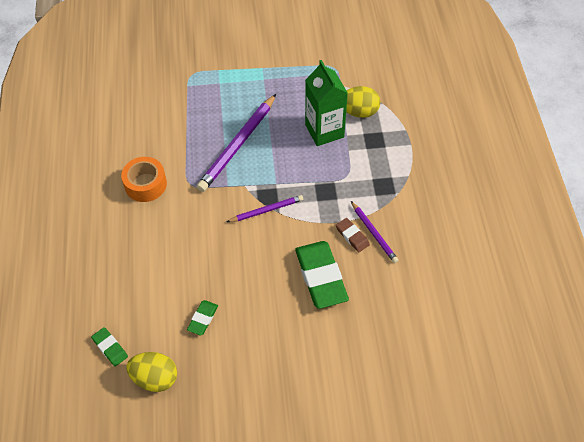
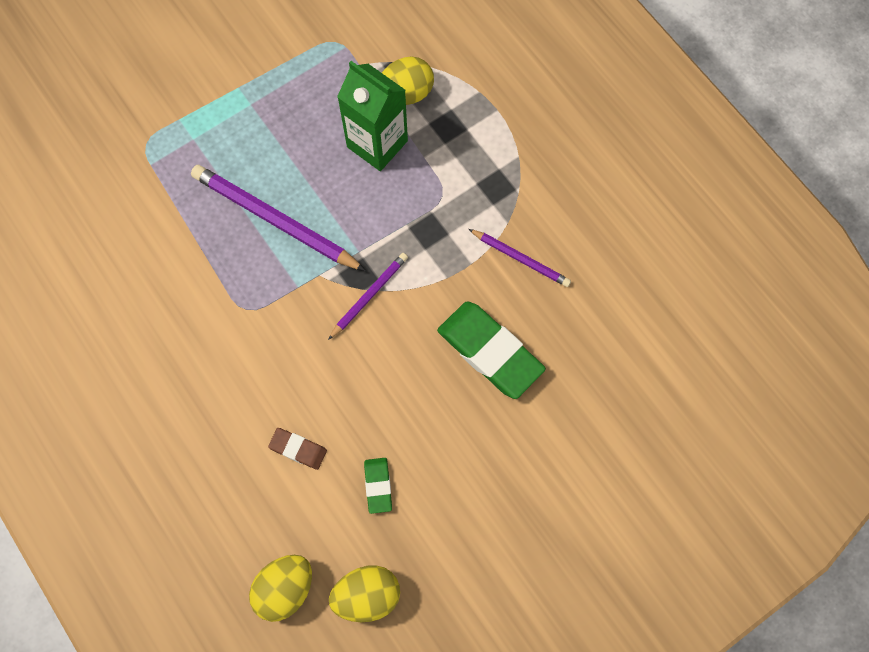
camera: 30 degrees left, 15 degrees up
(110, 348) = (285, 588): green eraser -> yellow egg
(145, 184) = (186, 340): orange tape -> none
(238, 145) = (275, 220): purple pencil -> purple pencil turned 120 degrees clockwise
(352, 236) = (497, 276): brown eraser -> brown eraser (298, 449)

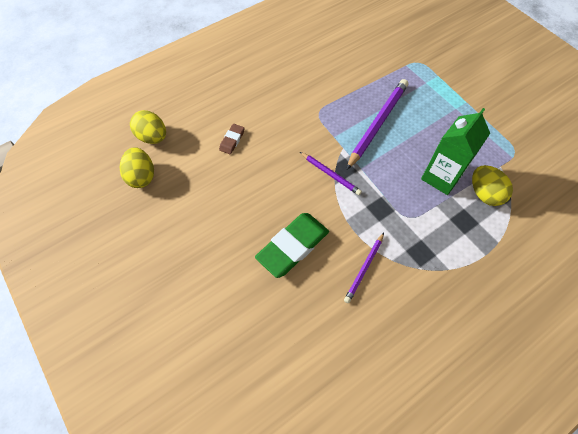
camera: 90 degrees right, 10 degrees down
(378, 486) = (206, 181): green eraser -> none

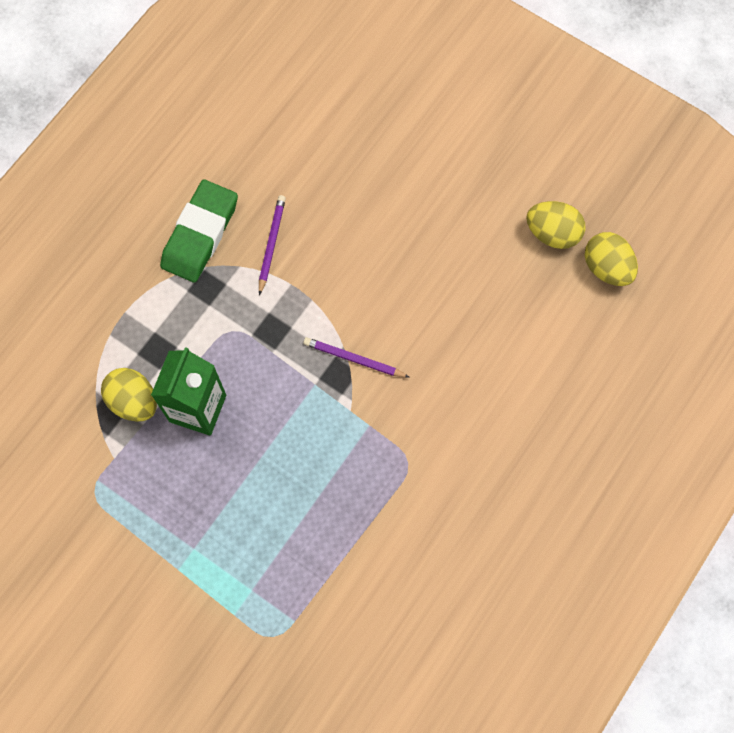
camera: 160 degrees right, 10 degrees up
(153, 137) = (630, 332): yellow egg -> yellow egg (552, 233)
(232, 140) = (515, 366): brown eraser -> none
(292, 246) = (367, 242): green eraser -> green eraser (200, 234)
(377, 124) = (310, 472): purple pencil -> none

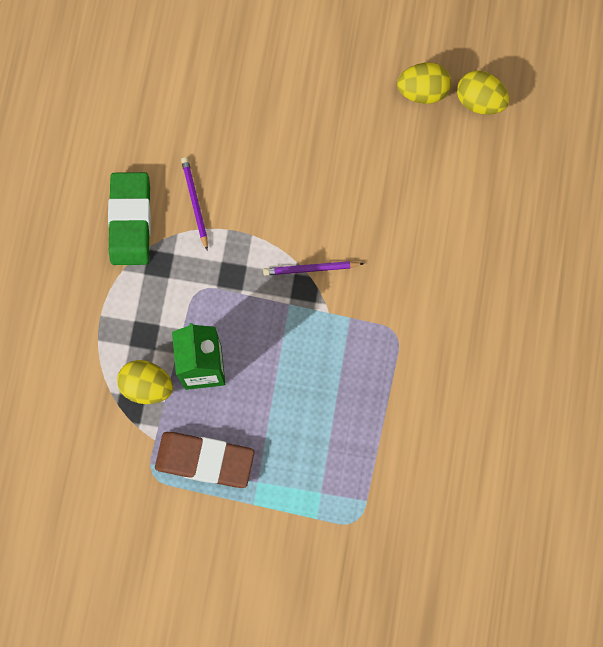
camera: 25 degrees left, 5 degrees up
(152, 502) = (205, 460): none -> brown eraser

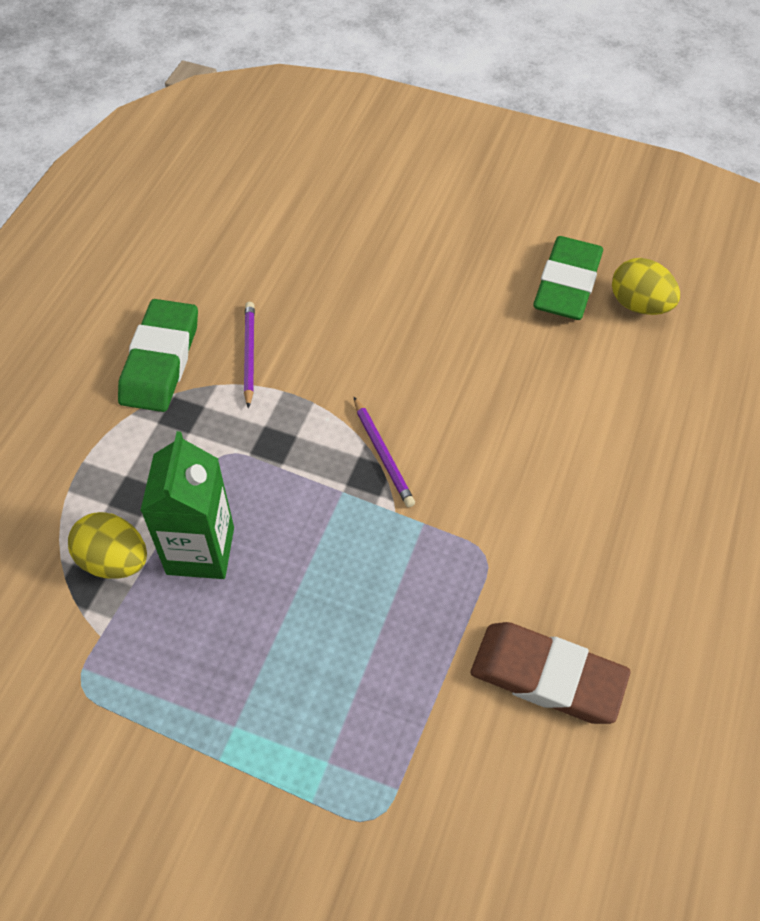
camera: 10 degrees right, 20 degrees down
(205, 460) = (164, 679): brown eraser -> brown eraser (547, 676)
(311, 269) = (382, 454): purple pencil -> purple pencil turned 120 degrees counterclockwise
(422, 91) = (567, 284): yellow egg -> green eraser

